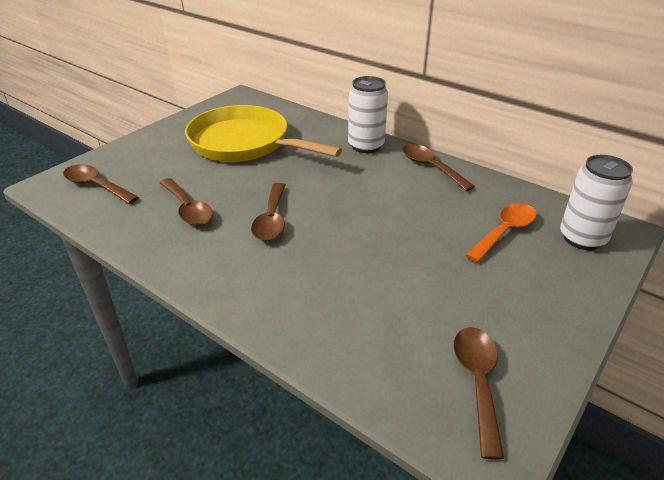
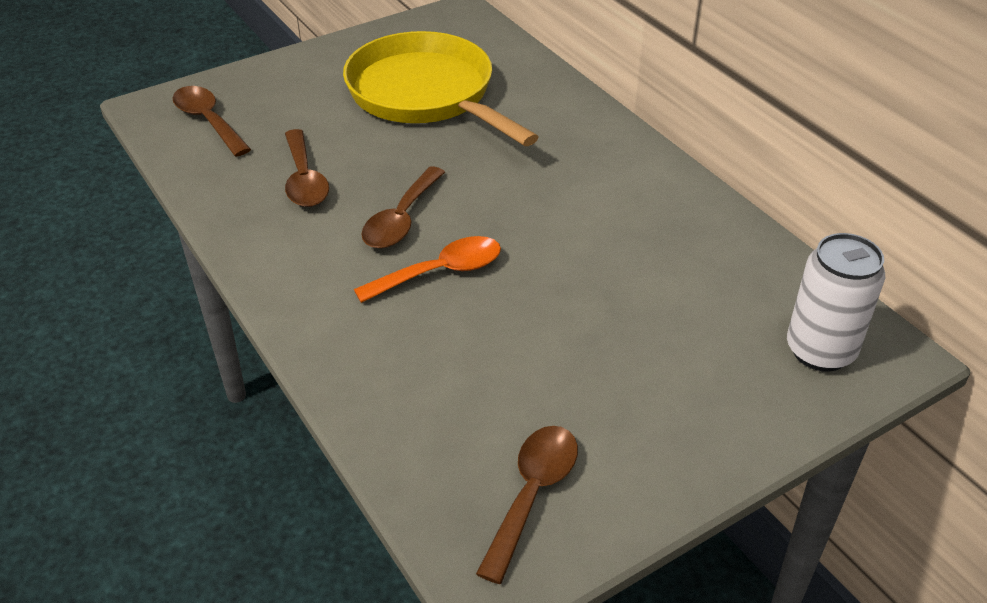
camera: 20 degrees right, 5 degrees up
(366, 146) = (596, 133): white can -> none
(431, 167) = (671, 189): brown spoon -> none
(504, 232) = (710, 313): orange spoon -> orange spoon (440, 272)

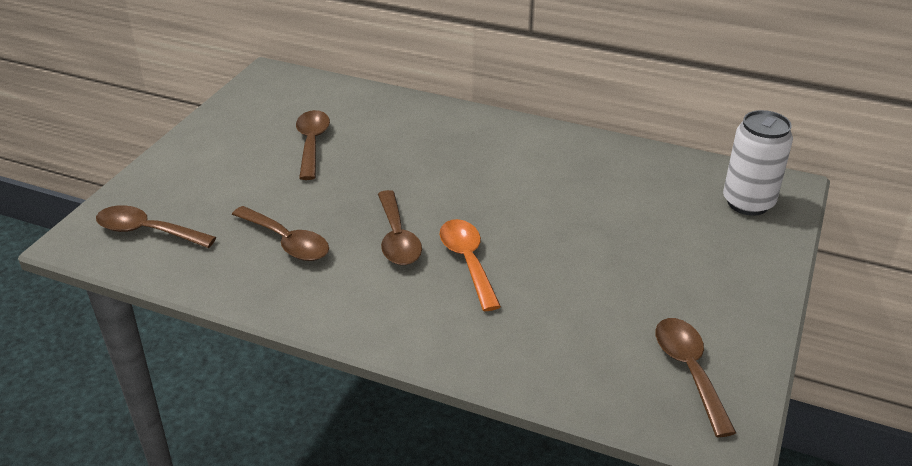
camera: 35 degrees left, 5 degrees down
(426, 95) = (312, 144): yellow pan -> brown spoon
(440, 272) = (468, 262): orange spoon -> orange spoon turned 45 degrees counterclockwise

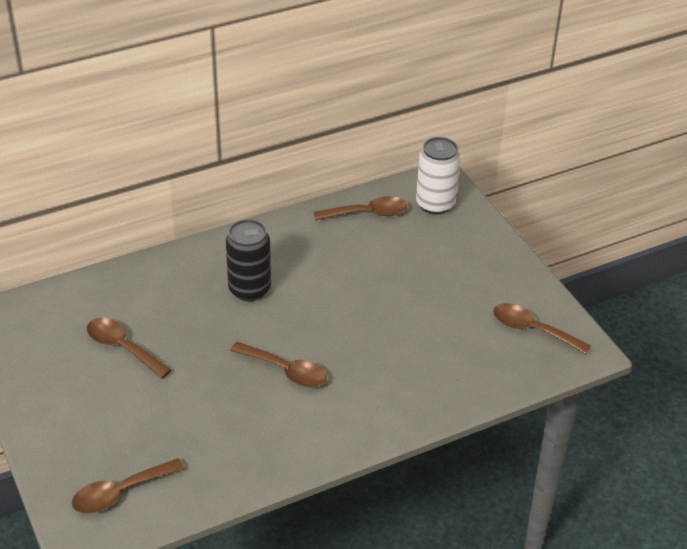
camera: 50 degrees left, 5 degrees up
(286, 242) = (224, 426): brown spoon -> brown spoon (367, 213)
(467, 165) = (249, 289): none -> black can
(468, 262) = (347, 354): orange spoon -> none

